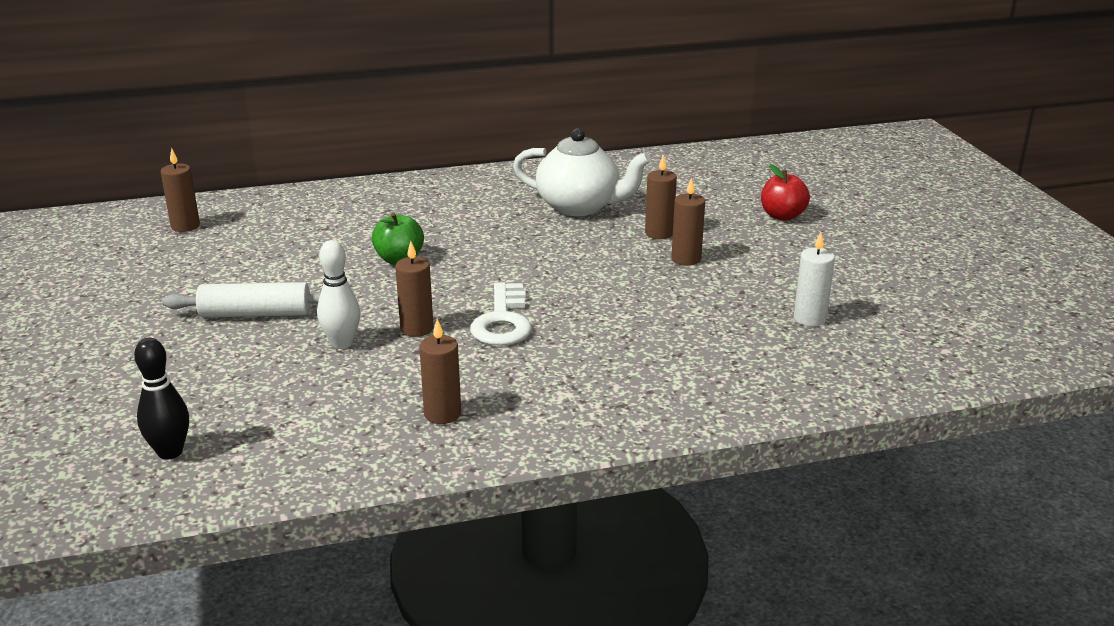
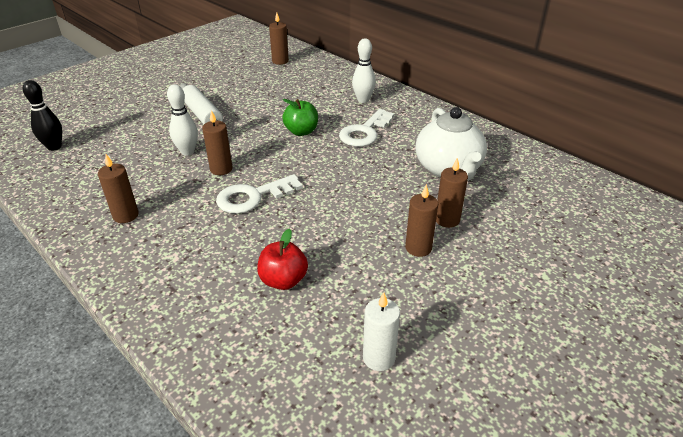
camera: 60 degrees right, 10 degrees up
(379, 205) = (363, 100): none -> white bowling pin
(452, 225) = (365, 132): none -> white key
(782, 216) = (560, 279): red apple -> red apple (283, 280)

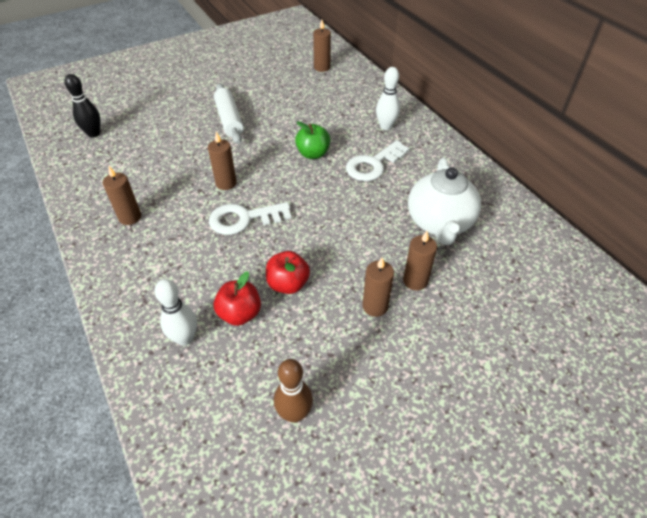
camera: 15 degrees right, 10 degrees up
(187, 151) = (203, 158): white bowling pin -> white bowling pin (185, 338)
(323, 245) = (288, 284): none -> red apple
(379, 358) = (294, 413): white candle -> brown bowling pin

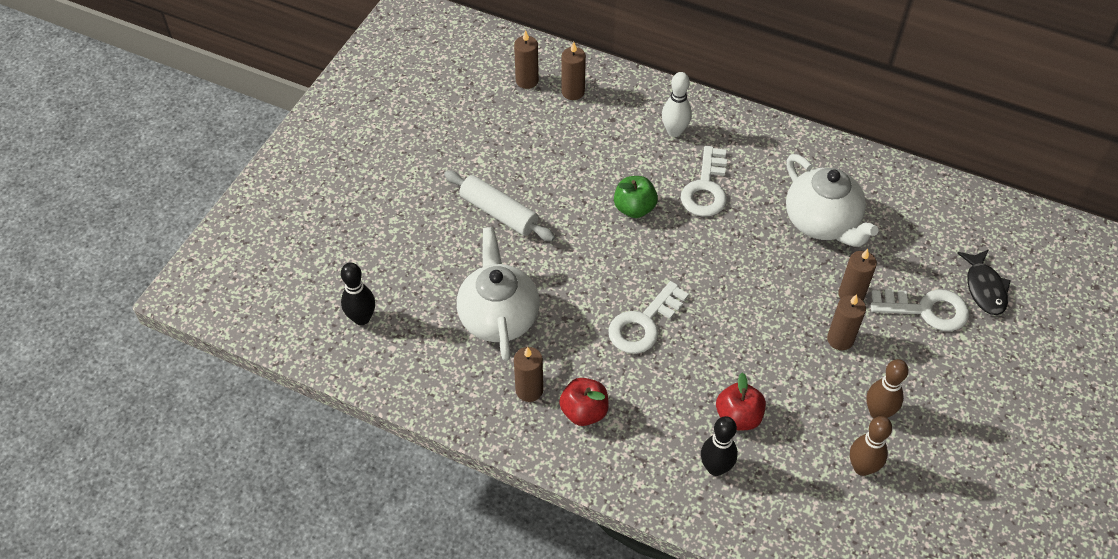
camera: 35 degrees left, 5 degrees up
(163, 169) = (498, 317): none -> white teapot
(185, 338) = (715, 468): white bowling pin -> black bowling pin
(226, 183) = (583, 294): brown candle -> brown candle (573, 92)
(288, 284) = (750, 364): red apple -> red apple (584, 412)
(352, 379) = (878, 412): none -> brown bowling pin
(471, 326) = (926, 310): none -> white key
(542, 339) = (984, 288): none -> black fish

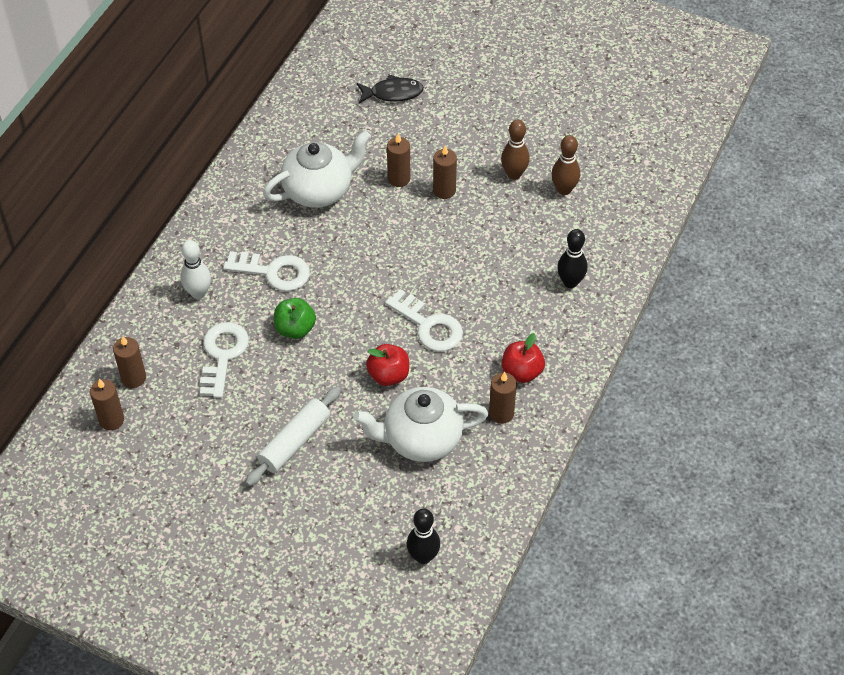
camera: 90 degrees left, 0 degrees up
(738, 417) = (522, 264): red apple -> red apple (388, 375)
(926, 310) = (414, 132): white key -> white key (222, 355)

